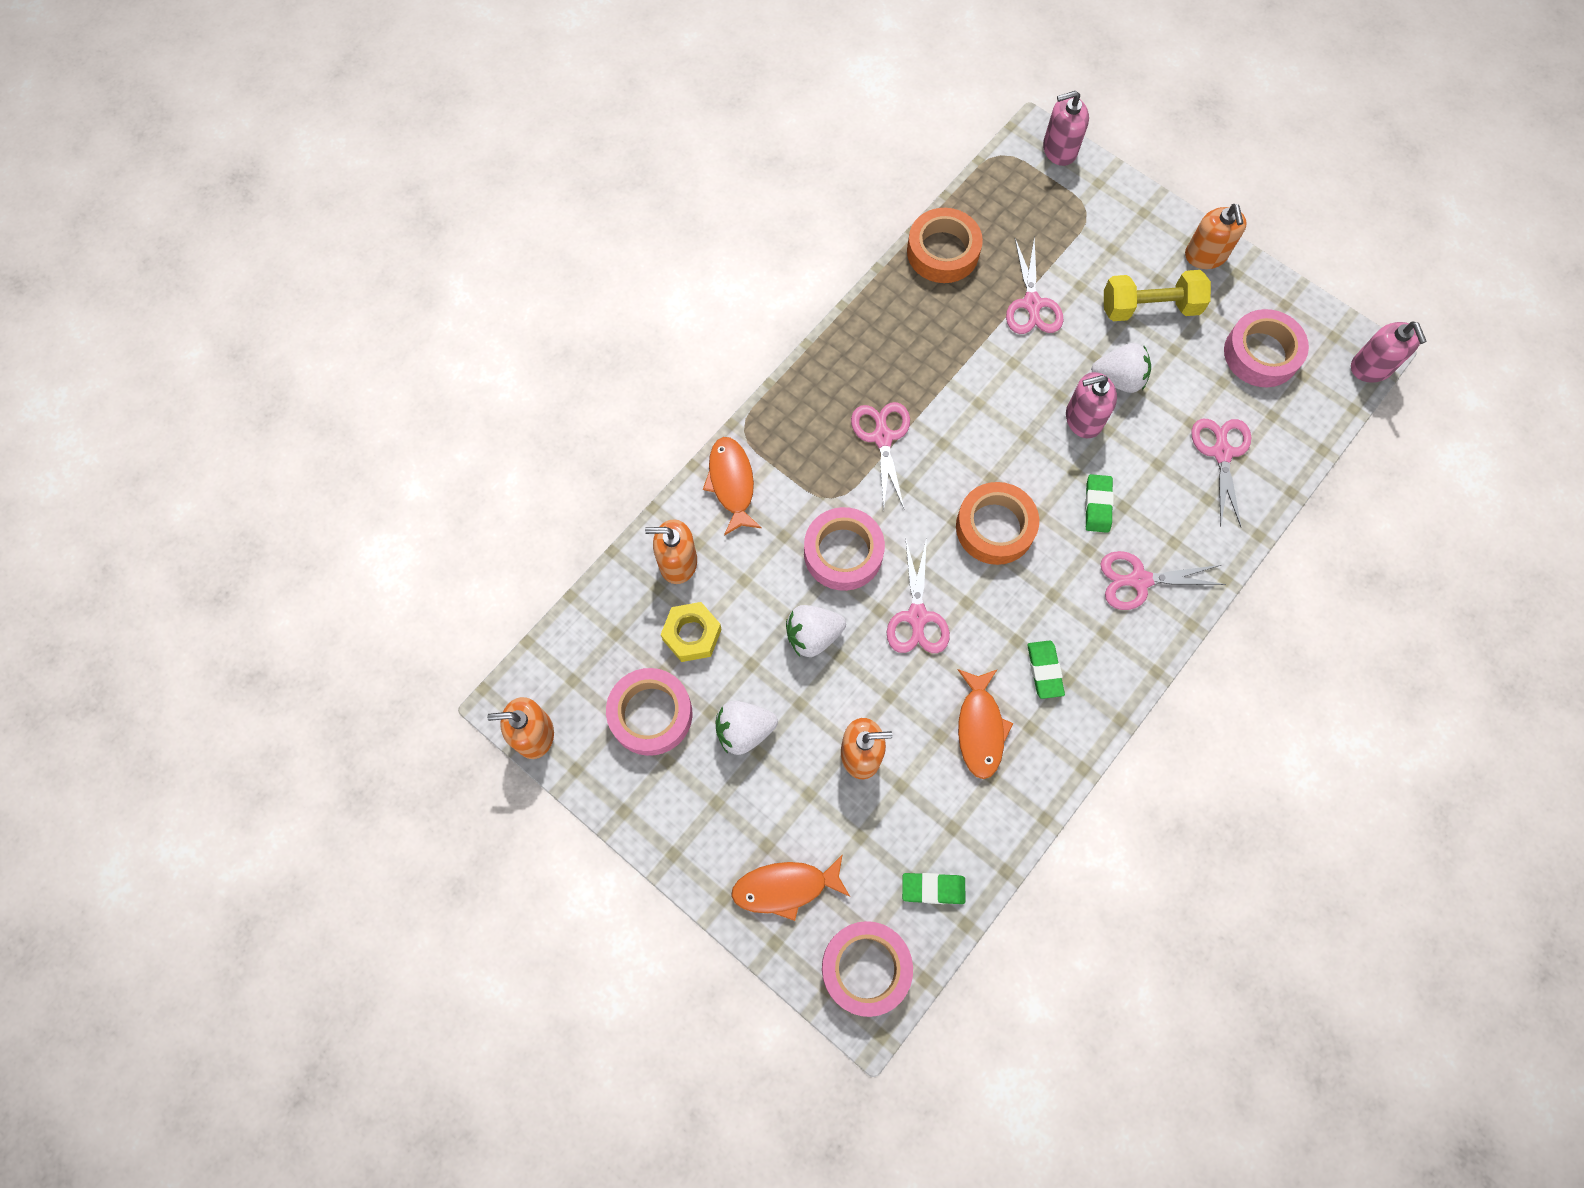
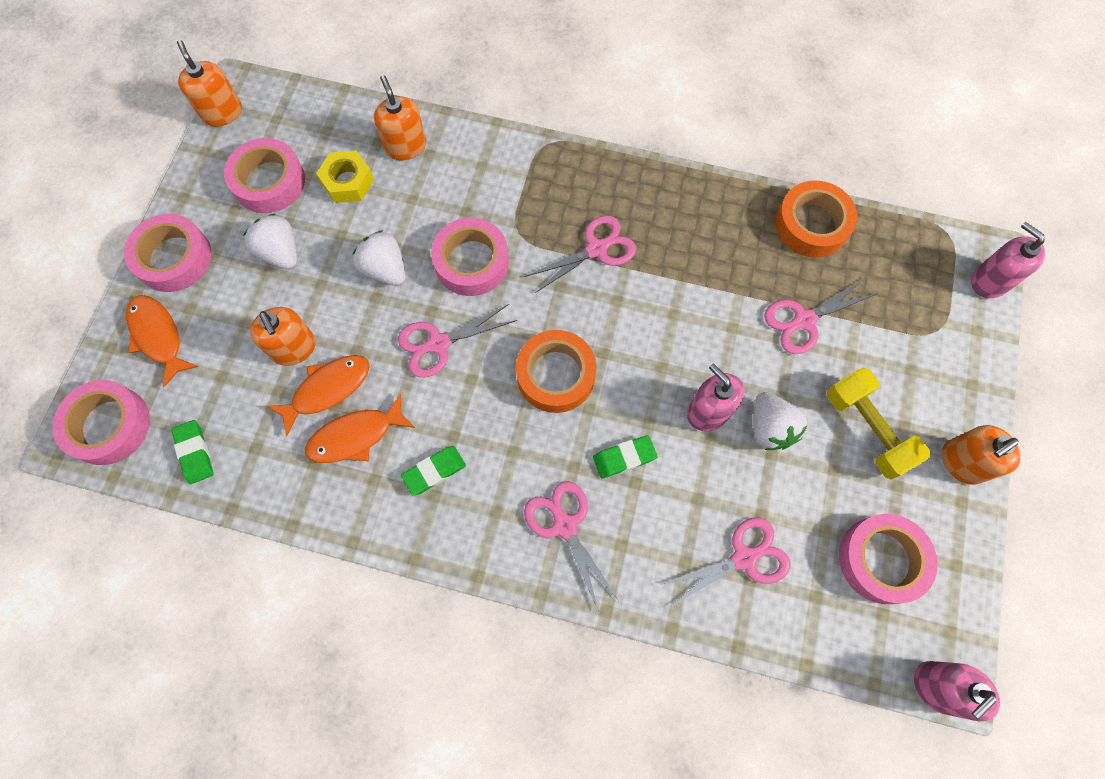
camera: 65 degrees right, 0 degrees up
(697, 843) = (174, 258): none -> pink tape
(731, 483) = (494, 155): orange fish -> orange fish (327, 389)

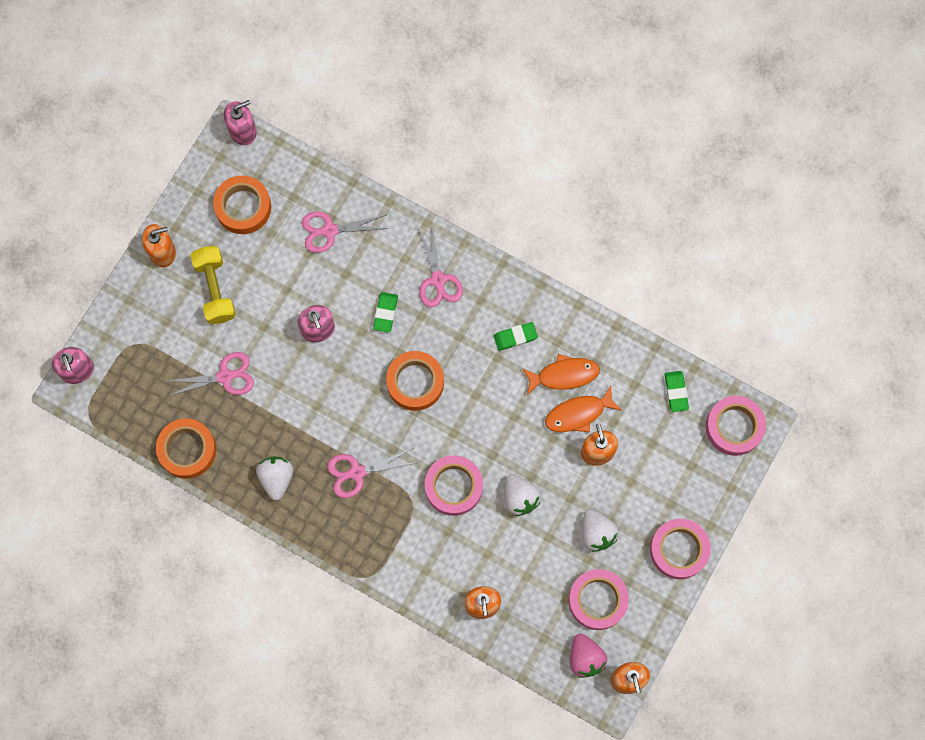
camera: 165 degrees left, 5 degrees up
(158, 336) = (695, 486): orange fish -> none
(274, 122) = (585, 658): none -> pink strawberry
(348, 181) = (535, 583): yellow nut -> none
(438, 343) = (492, 428): pink scissors -> none
(624, 458) = (385, 313): green eraser -> green eraser turned 75 degrees counterclockwise
(770, 428) = (280, 307): white strawberry -> white strawberry (276, 478)
(881, 560) = (243, 207): pink tape -> orange tape

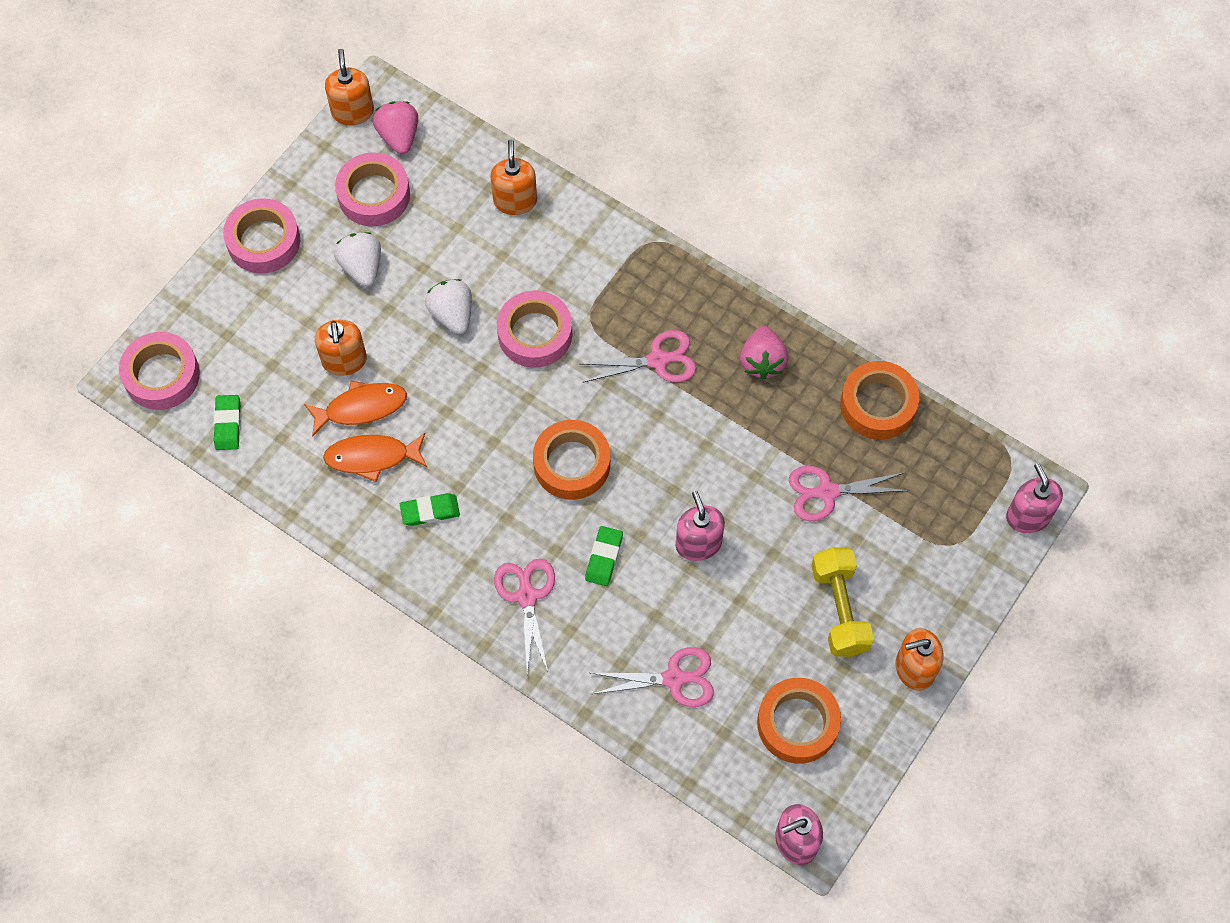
camera: 175 degrees left, 10 degrees down
(276, 478) = (762, 361): white strawberry -> pink strawberry

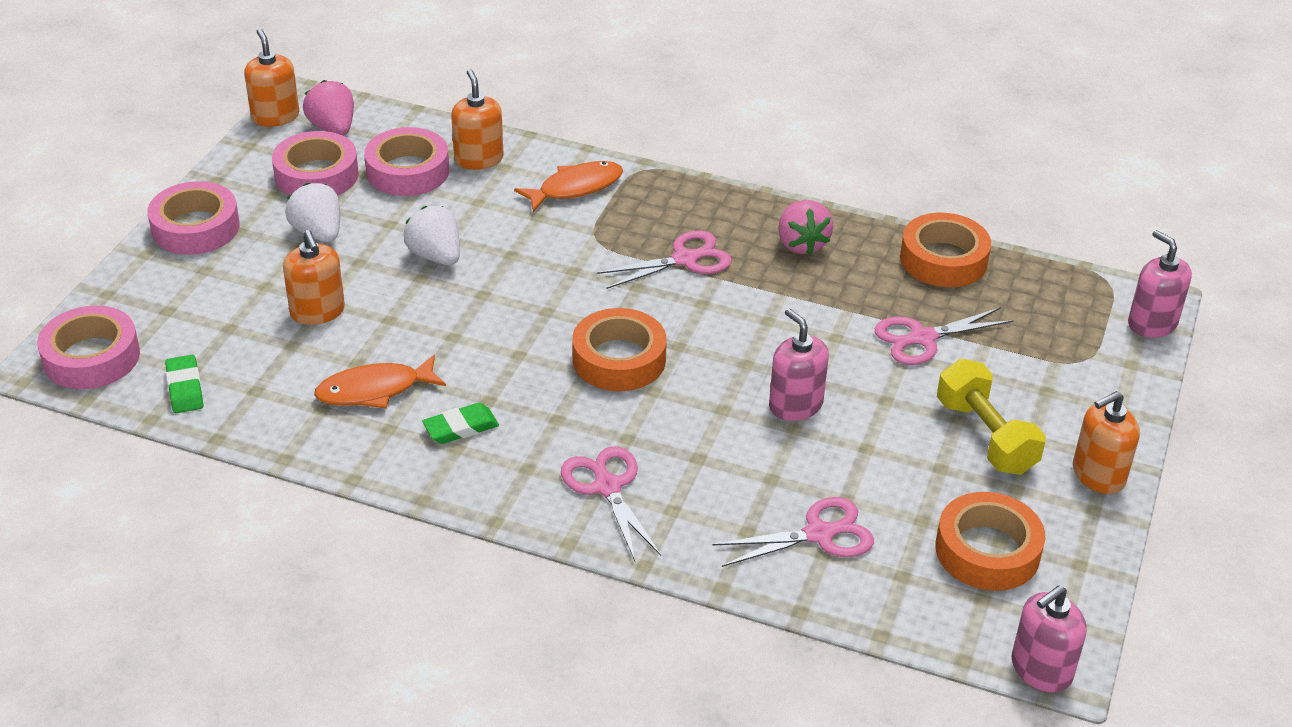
camera: 15 degrees left, 25 degrees down
(361, 408) = (349, 349): orange fish -> orange fish (575, 188)
(535, 334) = (537, 258): pink tape -> pink tape (408, 171)
(604, 557) = (688, 435): green eraser -> none

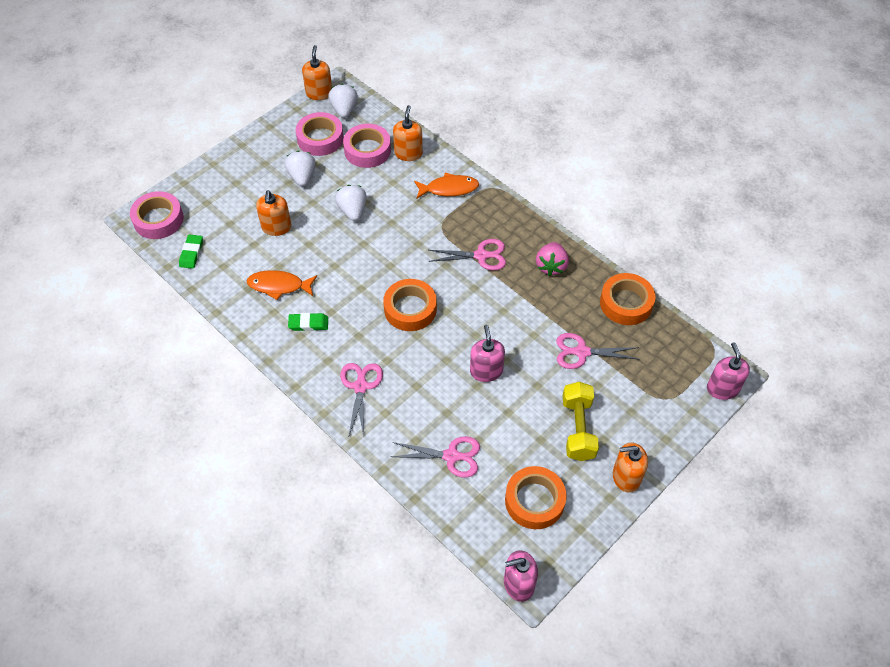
camera: 25 degrees right, 15 degrees up
(195, 227) = (244, 154): pink tape -> none
(333, 128) = (344, 110): pink strawberry -> white strawberry

